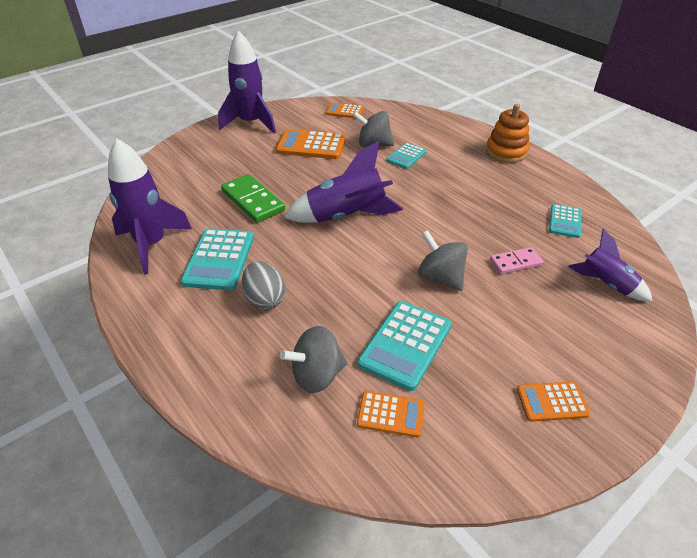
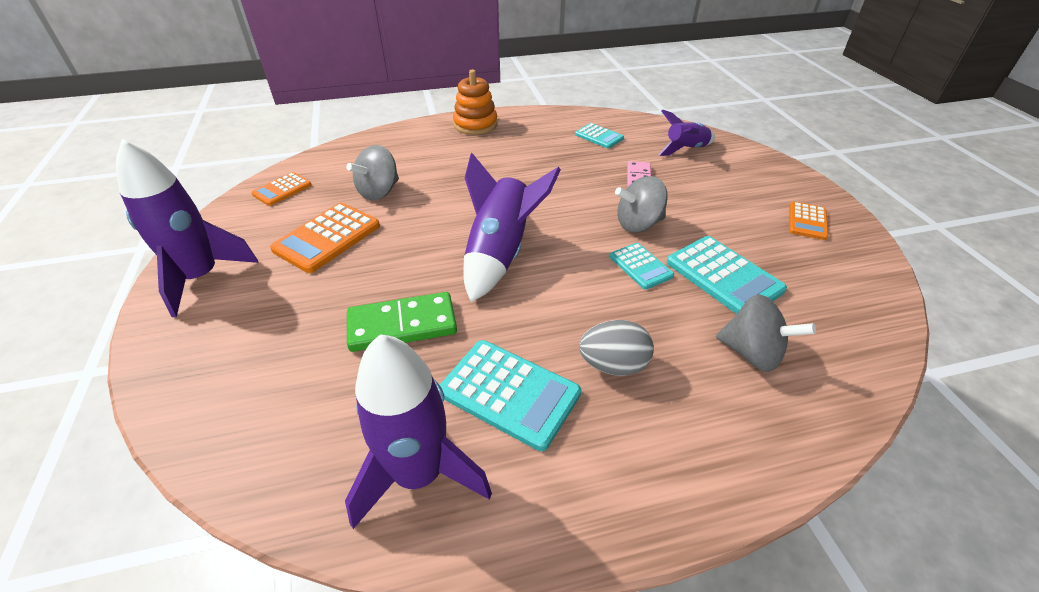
camera: 65 degrees left, 0 degrees up
(317, 375) = (752, 353): grey spinning top -> grey spinning top turned 60 degrees counterclockwise
(391, 414) = (812, 315): orange calculator -> none
(406, 156) = (425, 179): turquoise calculator -> turquoise calculator (640, 266)

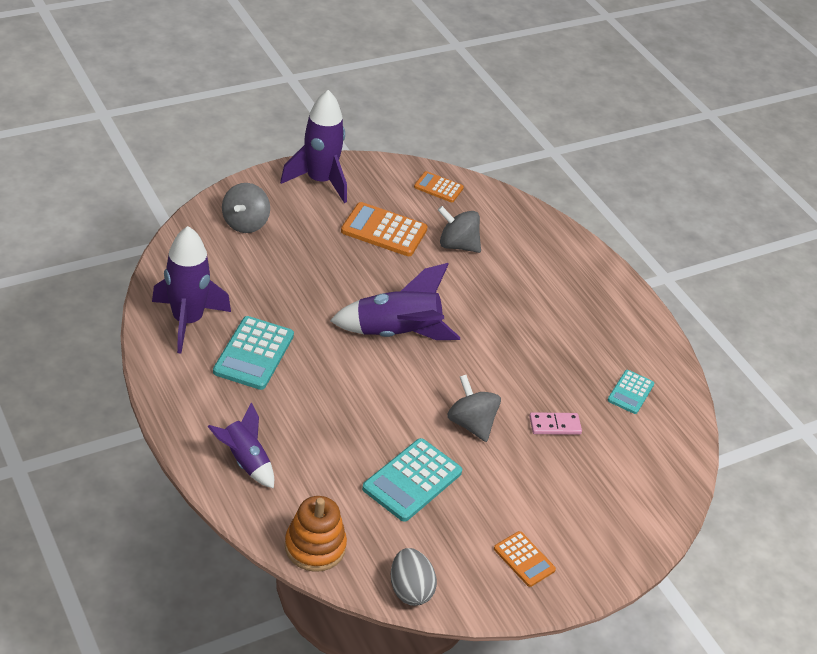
camera: 70 degrees right, 0 degrees up
(402, 325) = (301, 291): green domino -> none
(475, 124) = (610, 290): orange stacking toy -> orange stacking toy (315, 547)
(613, 365) = (291, 406): grey egg -> grey egg (410, 590)
(640, 266) = (408, 424): turquoise calculator -> none
(685, 149) = (635, 469): purple rocket -> purple rocket (245, 461)
(752, 353) = (323, 488): grey spinning top -> grey spinning top (245, 223)
(807, 221) = (524, 559): orange calculator -> orange calculator turned 135 degrees counterclockwise

